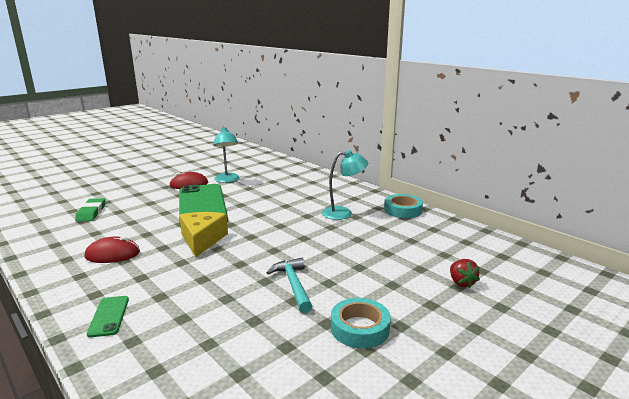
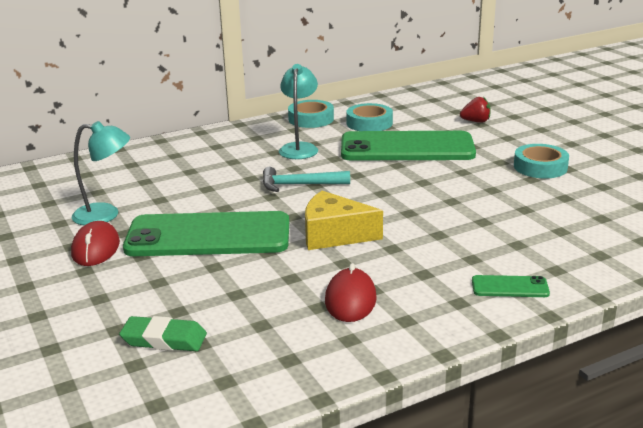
camera: 75 degrees left, 5 degrees up
(293, 285) = (463, 187): turquoise hammer -> turquoise hammer (299, 185)
(368, 252) = (407, 148): none -> green phone
(412, 232) = (369, 123): none -> turquoise tape

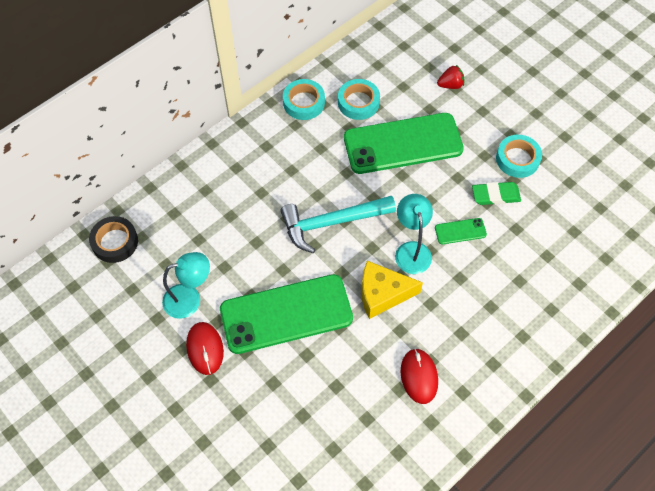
camera: 15 degrees left, 35 degrees up
(56, 174) = (115, 242): none -> black tape
(164, 339) = (306, 450): green eraser -> green eraser (495, 195)
(299, 148) = (311, 159): turquoise lamp -> turquoise lamp (411, 250)
(299, 185) = (331, 223): turquoise hammer -> turquoise hammer, size x1.52
(510, 287) = (524, 338): green phone -> green phone (460, 231)

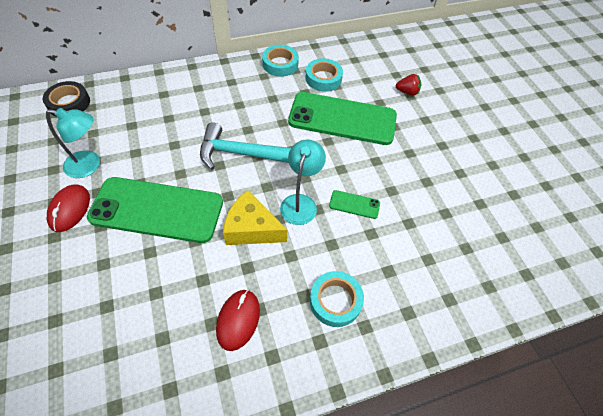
camera: 20 degrees right, 5 degrees down
(495, 195) = (403, 188): green eraser -> none
(517, 159) = (439, 166): turquoise tape -> turquoise tape (335, 301)

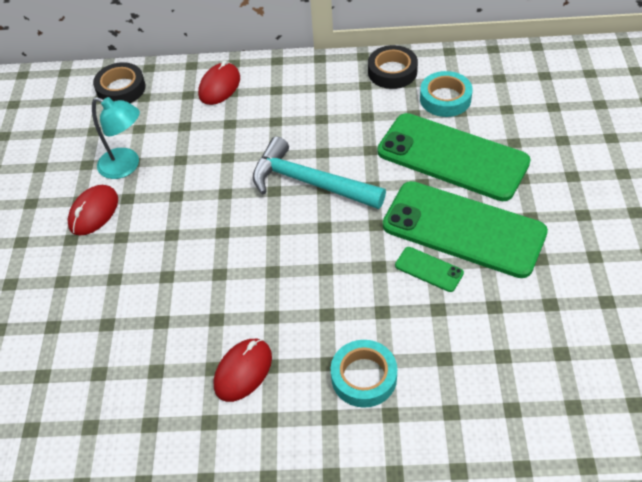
camera: 25 degrees right, 5 degrees down
(152, 91) = (219, 86): none -> red mouse
(157, 210) = (187, 231): green phone -> green phone (463, 229)
(251, 228) = (289, 273): yellow cheese -> none
(280, 64) = (392, 72): turquoise tape -> black tape
(300, 202) = (360, 254): turquoise lamp -> none
(407, 92) = (560, 134): red strawberry -> none

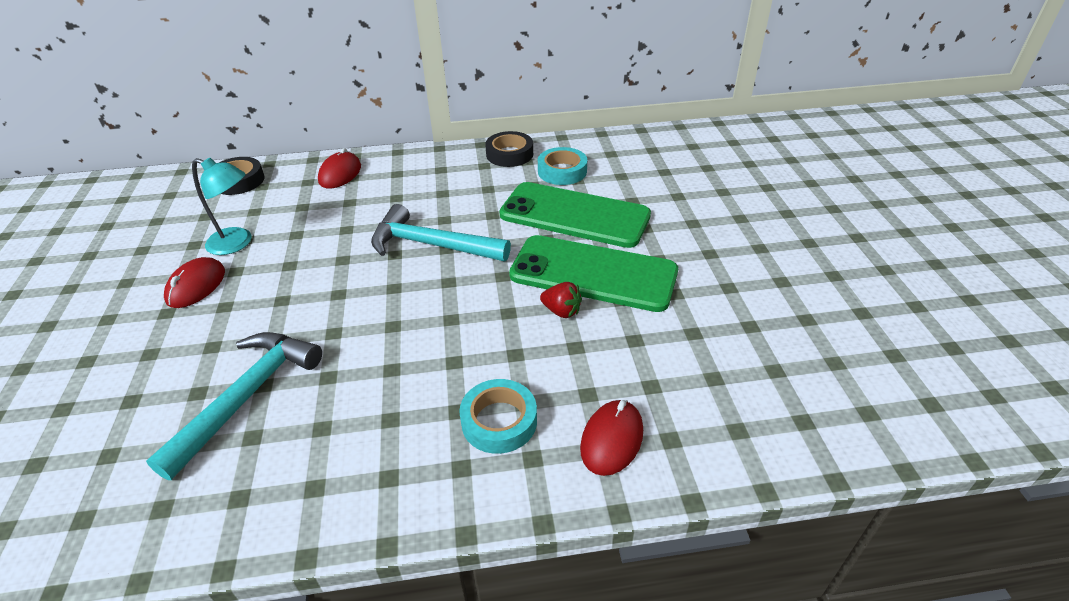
camera: 10 degrees left, 10 degrees down
(149, 332) = (247, 396): none -> turquoise hammer
(243, 371) = (358, 428): red mouse -> red mouse (611, 439)
(429, 269) = (561, 311): green phone -> red strawberry

